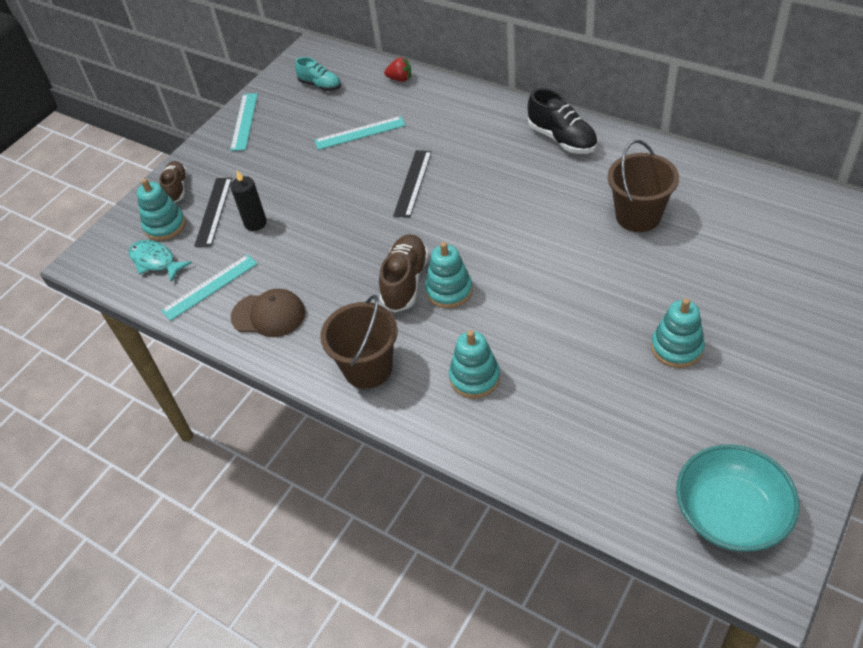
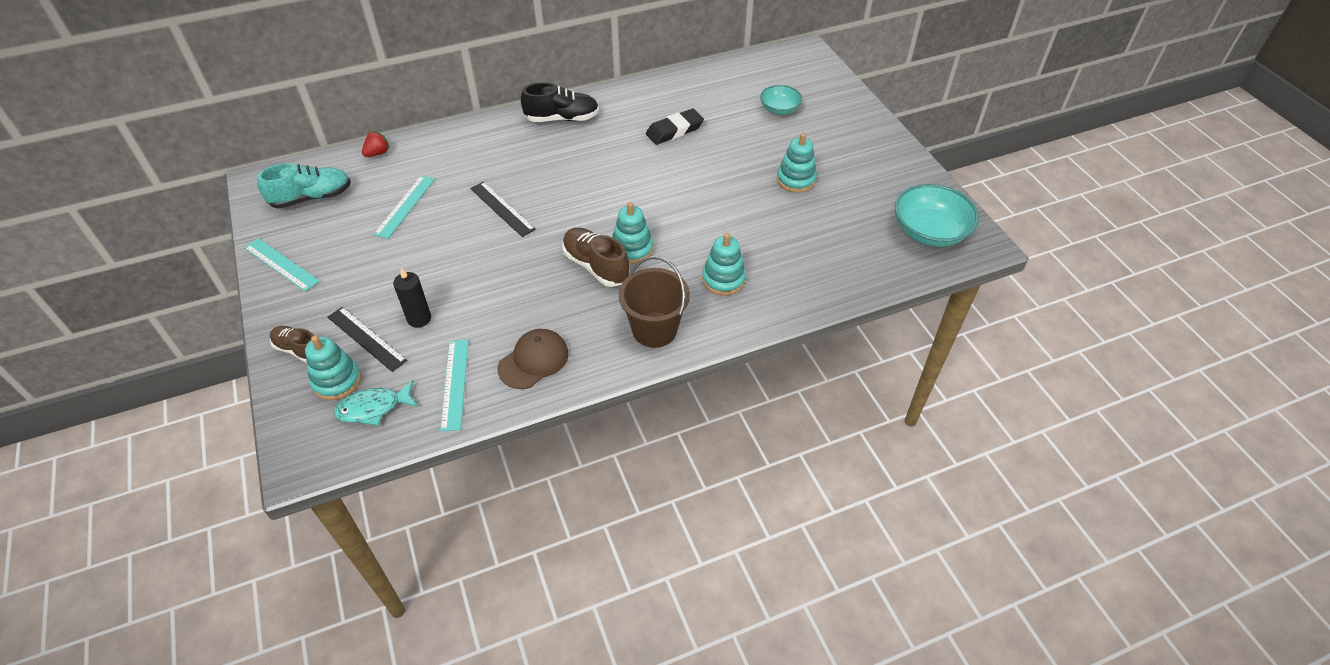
camera: 60 degrees left, 0 degrees up
(320, 85) = (311, 198): turquoise shoe -> turquoise shoe, size x1.50
(638, 216) = (674, 130): brown bucket -> black eraser
(773, 268) = (779, 109): none -> turquoise bowl

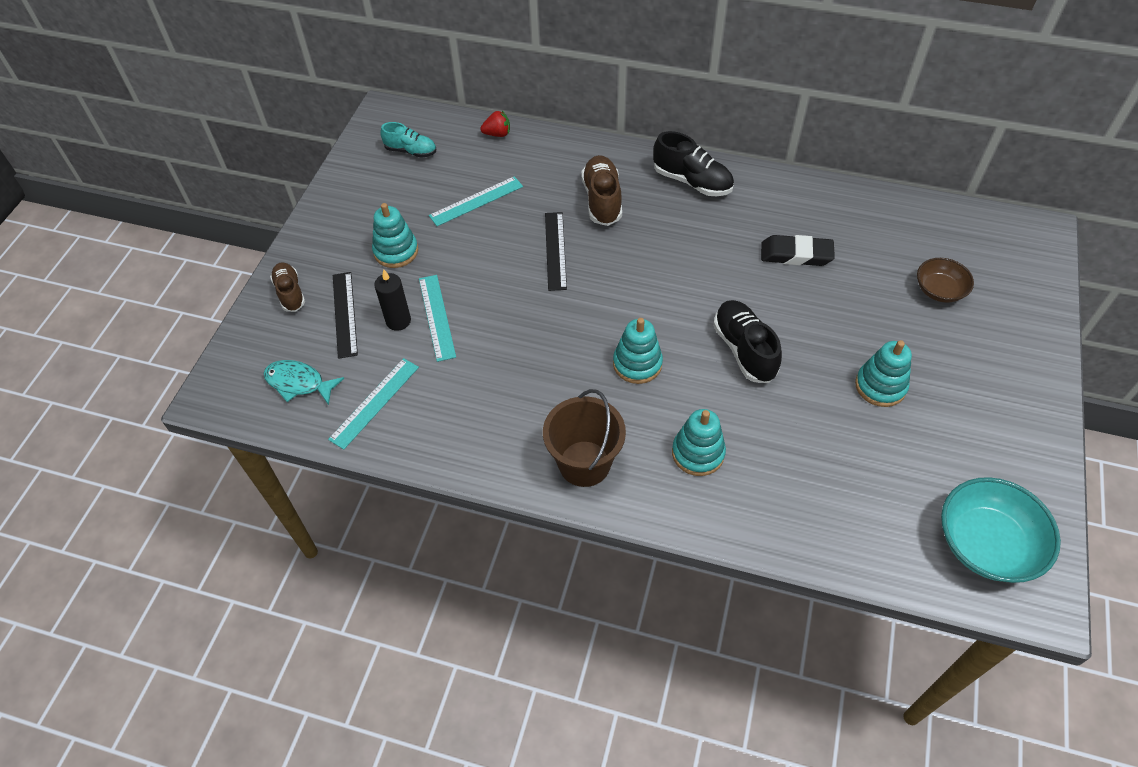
camera: 40 degrees right, 5 degrees up
(281, 264) = (339, 203): turquoise ruler -> turquoise ruler (437, 317)
(311, 198) = (411, 151): turquoise shoe -> turquoise shoe, size x0.67
(337, 381) = (293, 339): turquoise stacking toy -> turquoise stacking toy (396, 251)
(533, 360) = (454, 423): brown cap -> none
(596, 266) = (588, 362): brown shoe -> brown shoe (602, 200)
(695, 203) = (744, 350): none -> black shoe
(779, 109) = (939, 290): turquoise bowl -> brown bowl

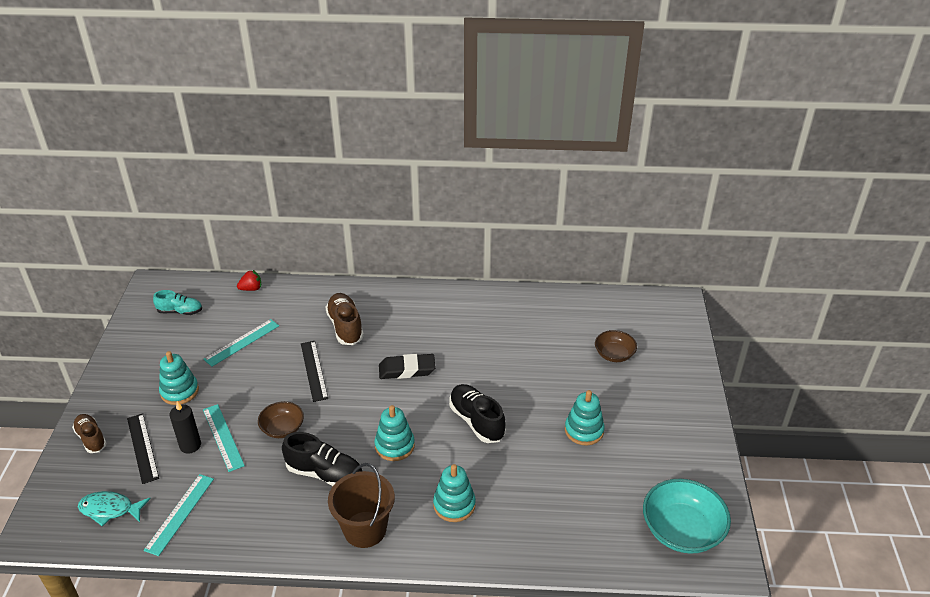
camera: 15 degrees left, 15 degrees down
(507, 318) = (282, 428): none -> brown bowl
(692, 181) = (414, 303): black shoe -> black shoe (325, 473)
(796, 254) = (503, 345): black eraser -> black eraser (407, 370)

